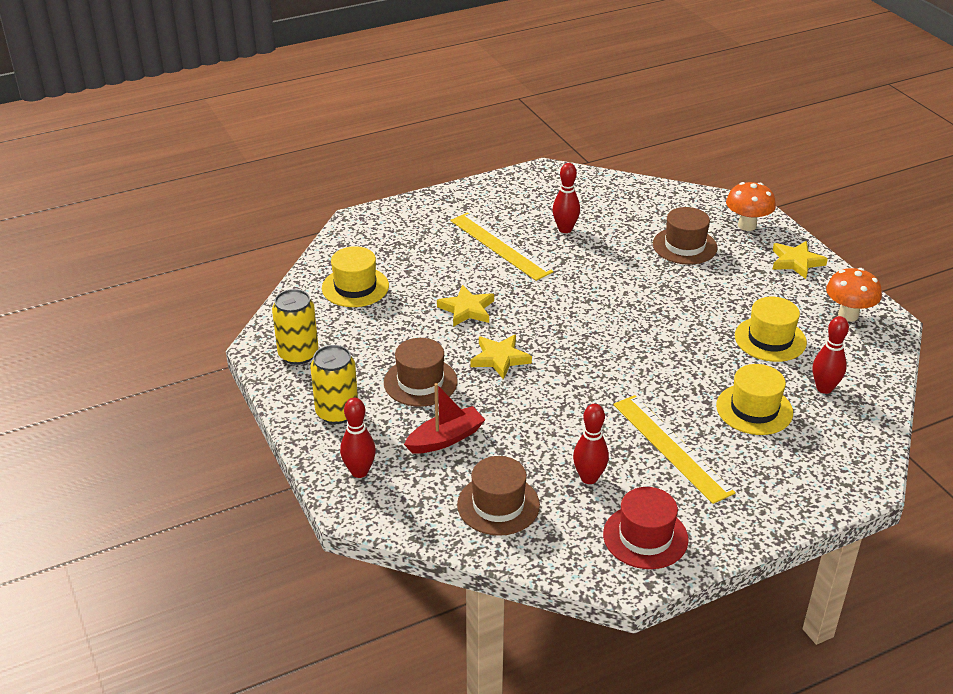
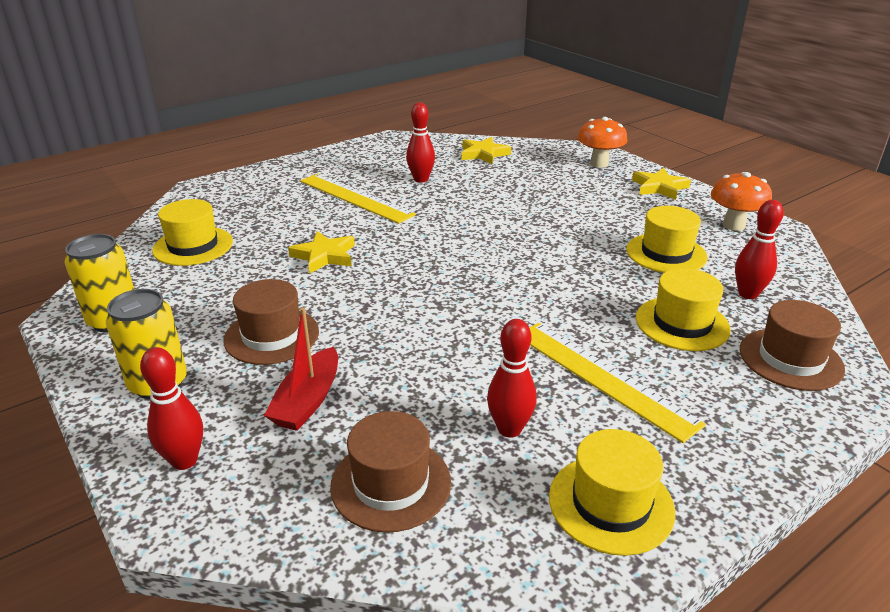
camera: 10 degrees left, 5 degrees down
(445, 439) = (308, 400): red boat -> red boat turned 150 degrees clockwise
(499, 359) = (368, 301): yellow star -> yellow star (483, 154)
(645, 537) = (611, 503): red hat -> yellow hat
(684, 246) = (545, 183): brown hat -> brown hat (790, 359)

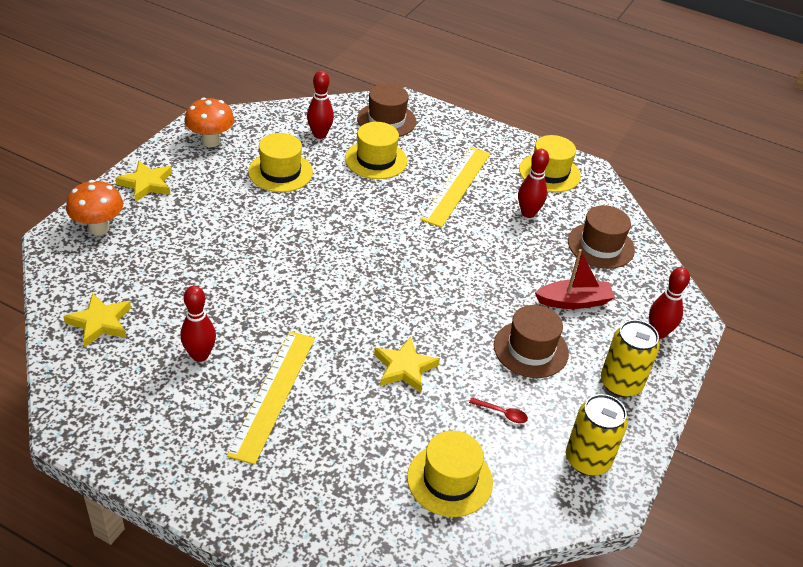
camera: 120 degrees left, 10 degrees up
(219, 290) = (502, 413): none -> red spoon

